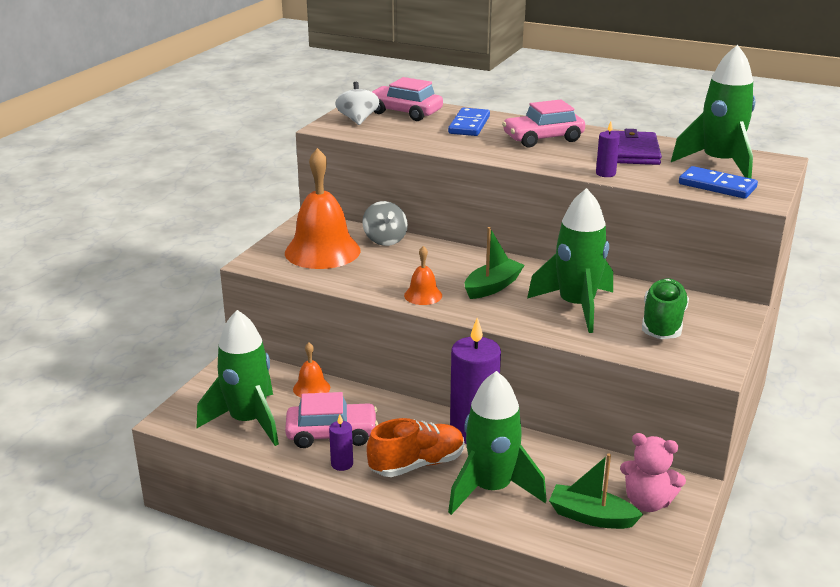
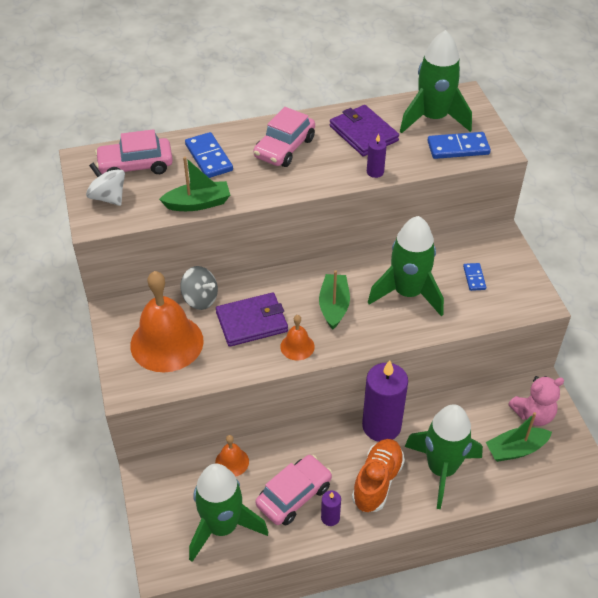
camera: 40 degrees left, 20 degrees up
(407, 267) = (252, 322): none -> purple wallet
(420, 142) = (198, 203): none -> green boat
(662, 324) = (474, 278): green shoe -> blue domino

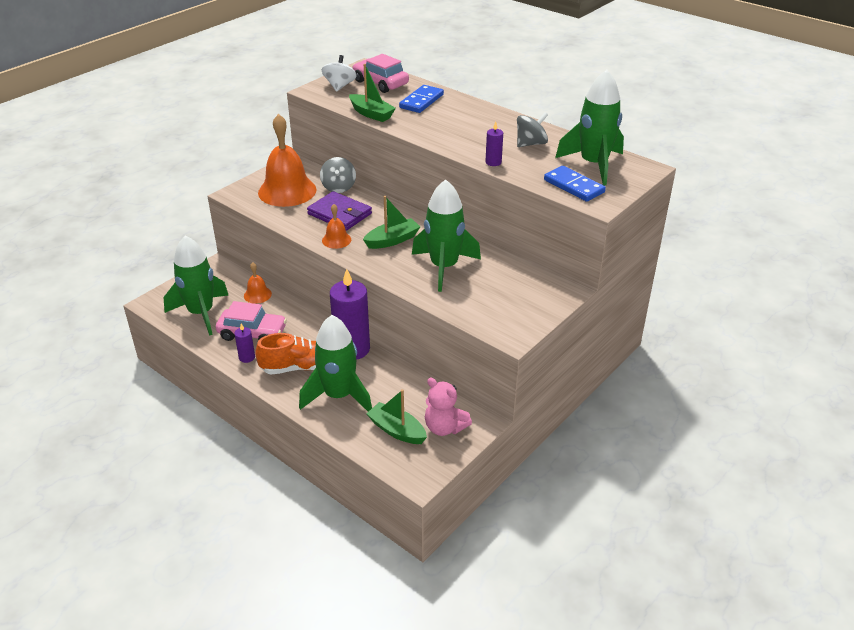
camera: 55 degrees right, 10 degrees down
(284, 148) = (470, 122): pink car -> none
(363, 133) = (531, 144): purple wallet -> grey spinning top
(474, 278) = (500, 293): blue domino -> none

